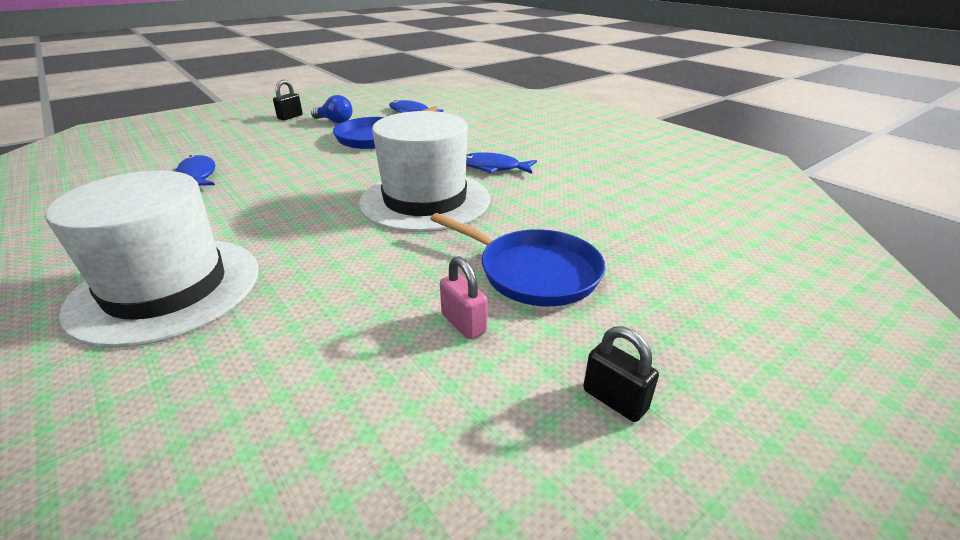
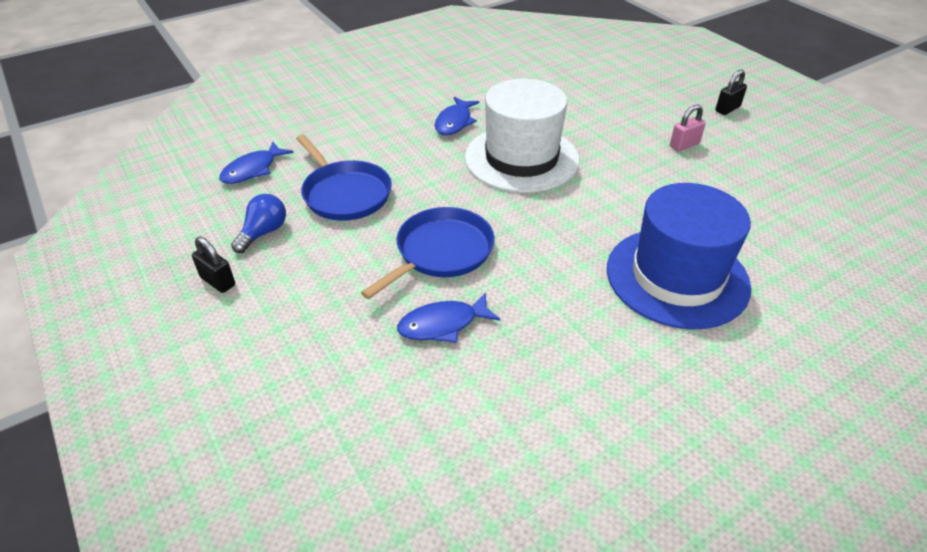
camera: 85 degrees left, 10 degrees up
(167, 288) = (677, 277): white hat -> blue hat
(534, 272) = (626, 118): blue pan -> blue pan (441, 252)

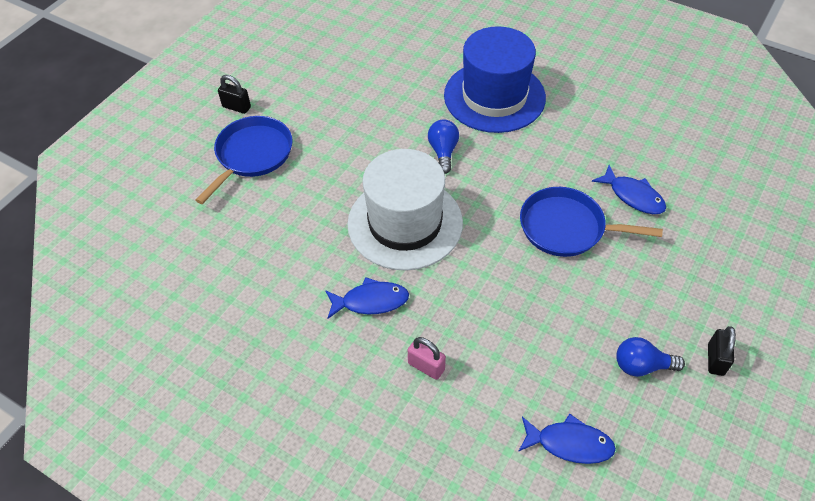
camera: 115 degrees left, 10 degrees up
(345, 193) = (546, 333): blue pan -> blue pan (252, 155)
(601, 207) = (443, 152): none -> blue light bulb
(684, 145) = (318, 123): pink padlock -> pink padlock (426, 366)

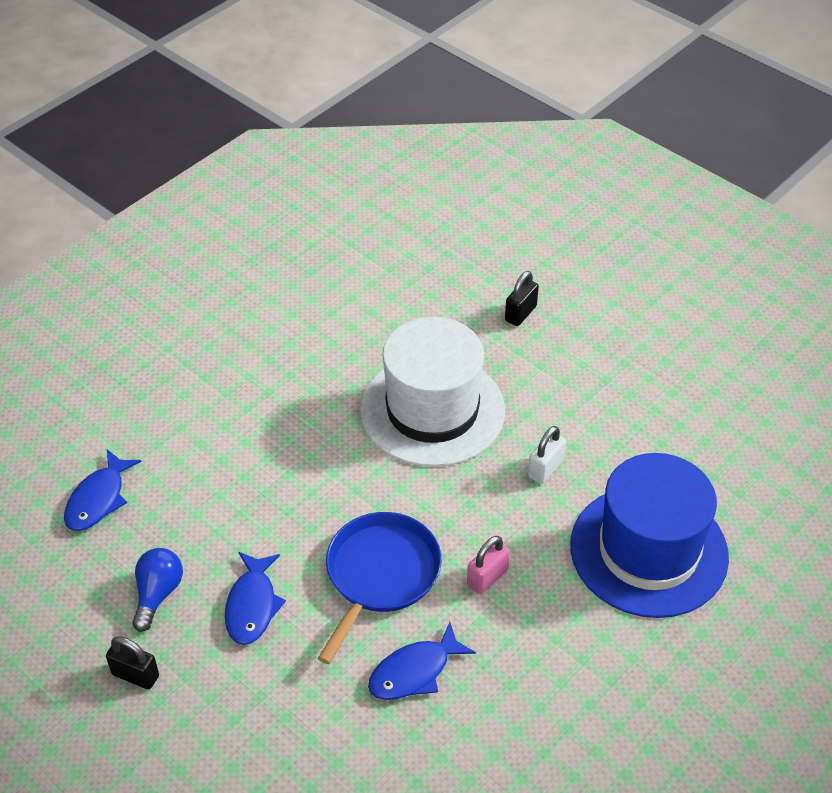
camera: 100 degrees right, 5 degrees down
(236, 107) = (664, 274): black padlock -> black padlock (520, 313)
(252, 155) = (576, 283): blue pan -> none
(370, 301) = (330, 364): blue fish -> blue fish (252, 605)
(426, 366) = (232, 398): pink padlock -> pink padlock (487, 577)
(443, 152) = (545, 468): blue light bulb -> white padlock

